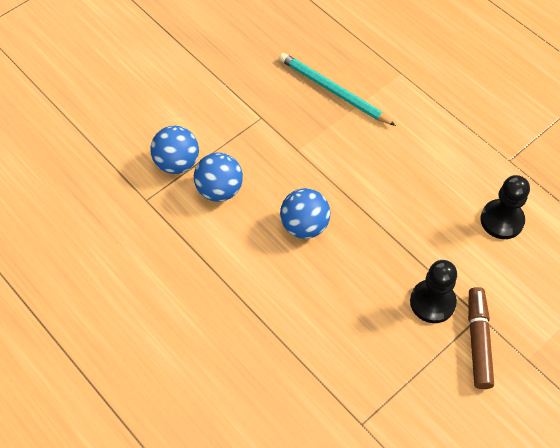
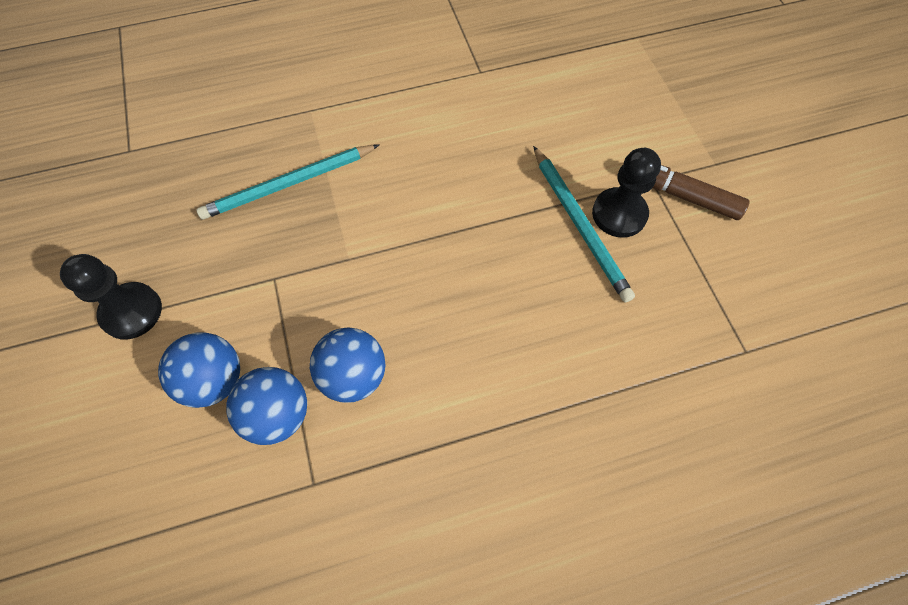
camera: 65 degrees left, 5 degrees up
(304, 226) = (460, 298): blue ball -> blue ball (214, 380)
(407, 278) = (579, 224): none -> turquoise pencil
(502, 220) = (548, 110): black pawn -> black pawn (131, 312)

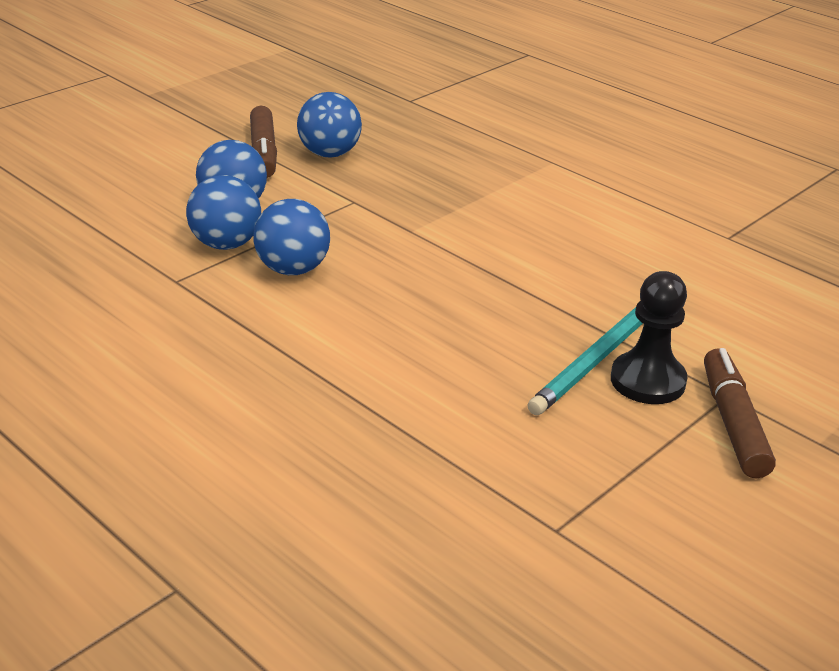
camera: 60 degrees right, 30 degrees down
(131, 312) = (263, 152): black pawn -> brown marker
(177, 259) = (329, 154): none -> blue ball
(289, 184) = (458, 178): turquoise pencil -> none

